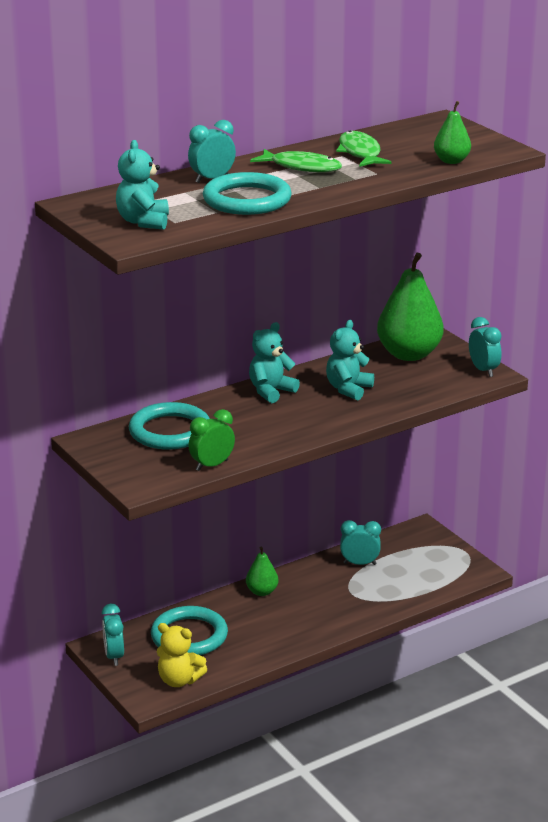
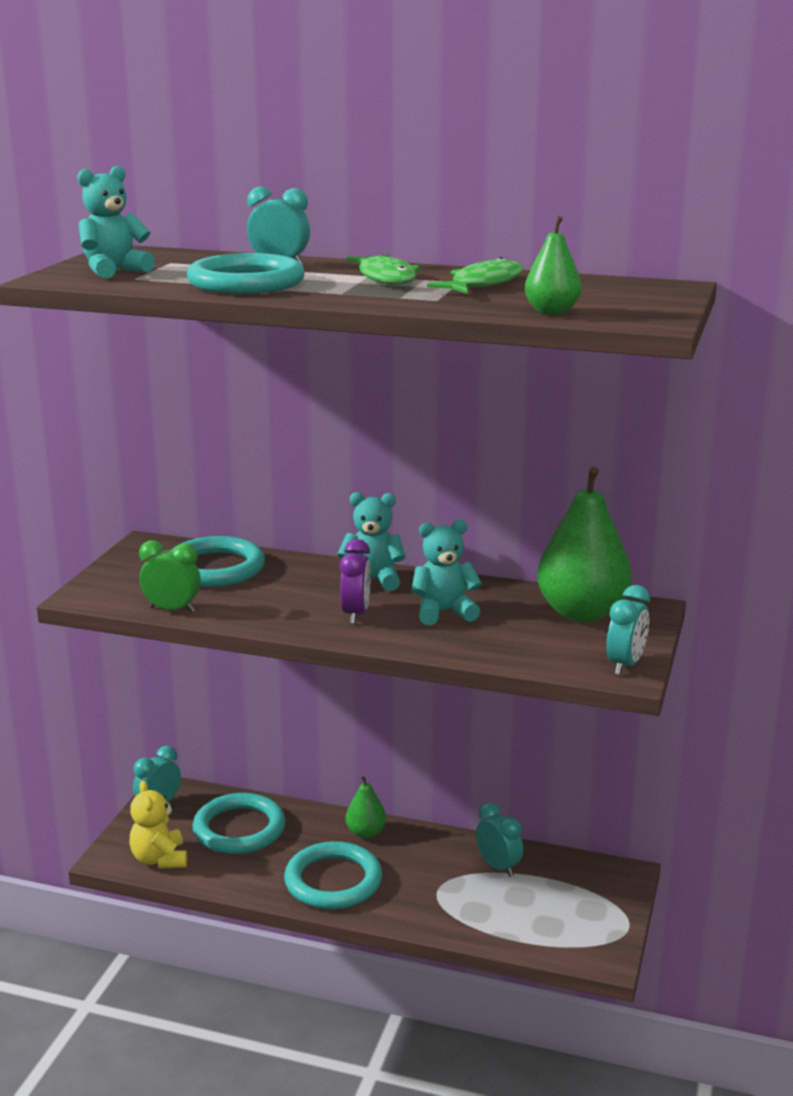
camera: 50 degrees right, 5 degrees down
(294, 625) = (333, 881): none -> turquoise ring
(310, 414) = (355, 614): none -> purple clock

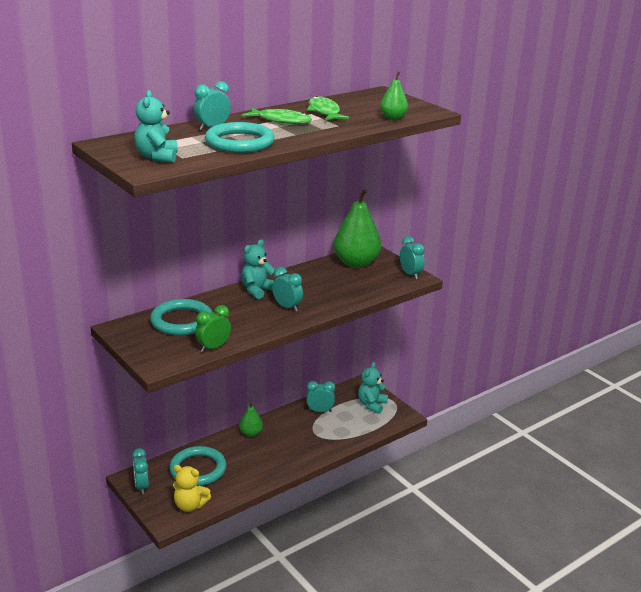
camera: 55 degrees left, 5 degrees up
(333, 881) = (275, 459): turquoise ring -> none
(355, 614) = (287, 307): purple clock -> turquoise clock
(444, 612) = (314, 288): turquoise teddy bear -> turquoise teddy bear (372, 405)

